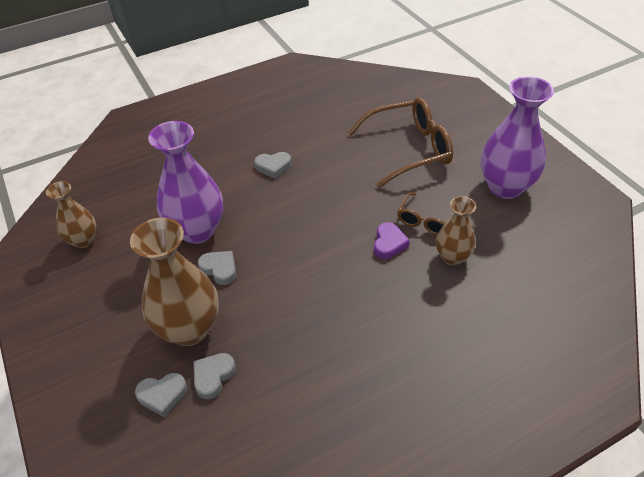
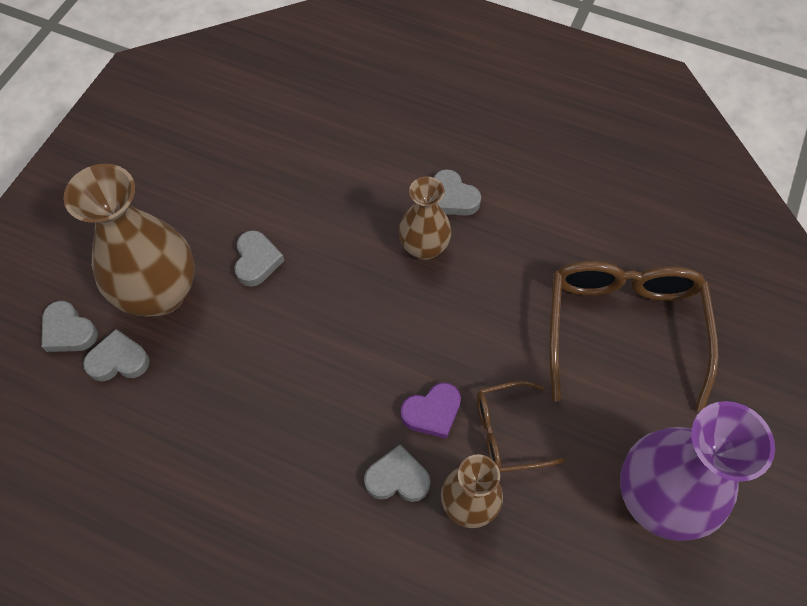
camera: 50 degrees right, 15 degrees up
(83, 240) = (201, 109): brown vase -> brown vase (424, 248)
(197, 230) = (293, 198): purple vase -> none
(409, 149) = (622, 328): brown glasses -> brown glasses turned 120 degrees counterclockwise
(414, 278) = (397, 478): none -> grey heart

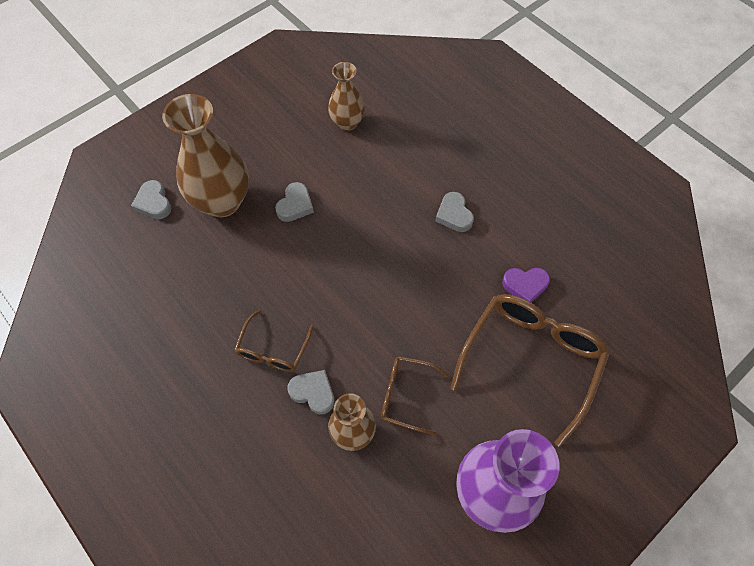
camera: 25 degrees right, 0 degrees up
(119, 360) = (174, 235): grey heart -> none
(321, 449) = (273, 350): none -> brown glasses
(424, 248) = (414, 242): brown vase -> brown vase (347, 123)
(432, 412) = (360, 358): purple heart -> purple heart (525, 285)

